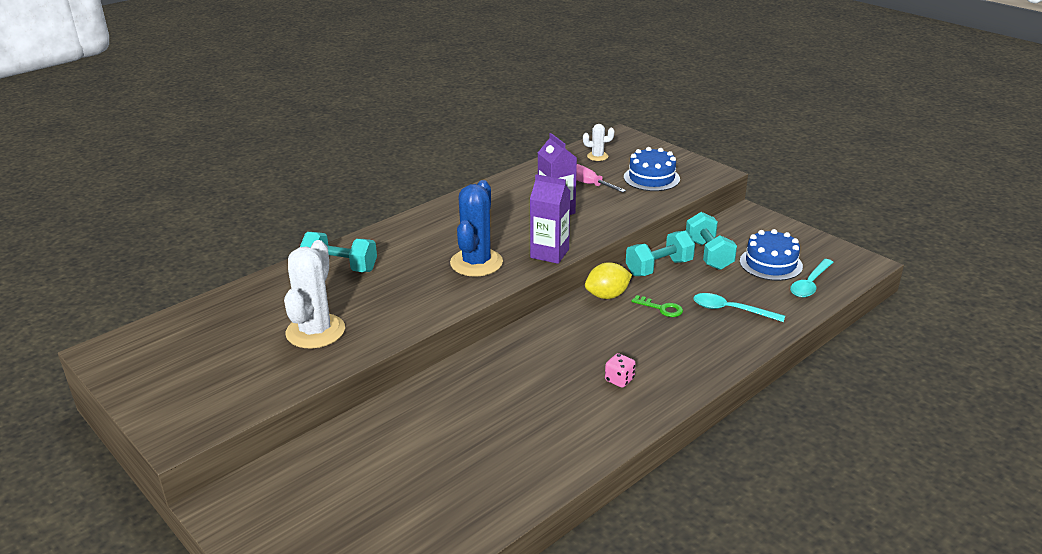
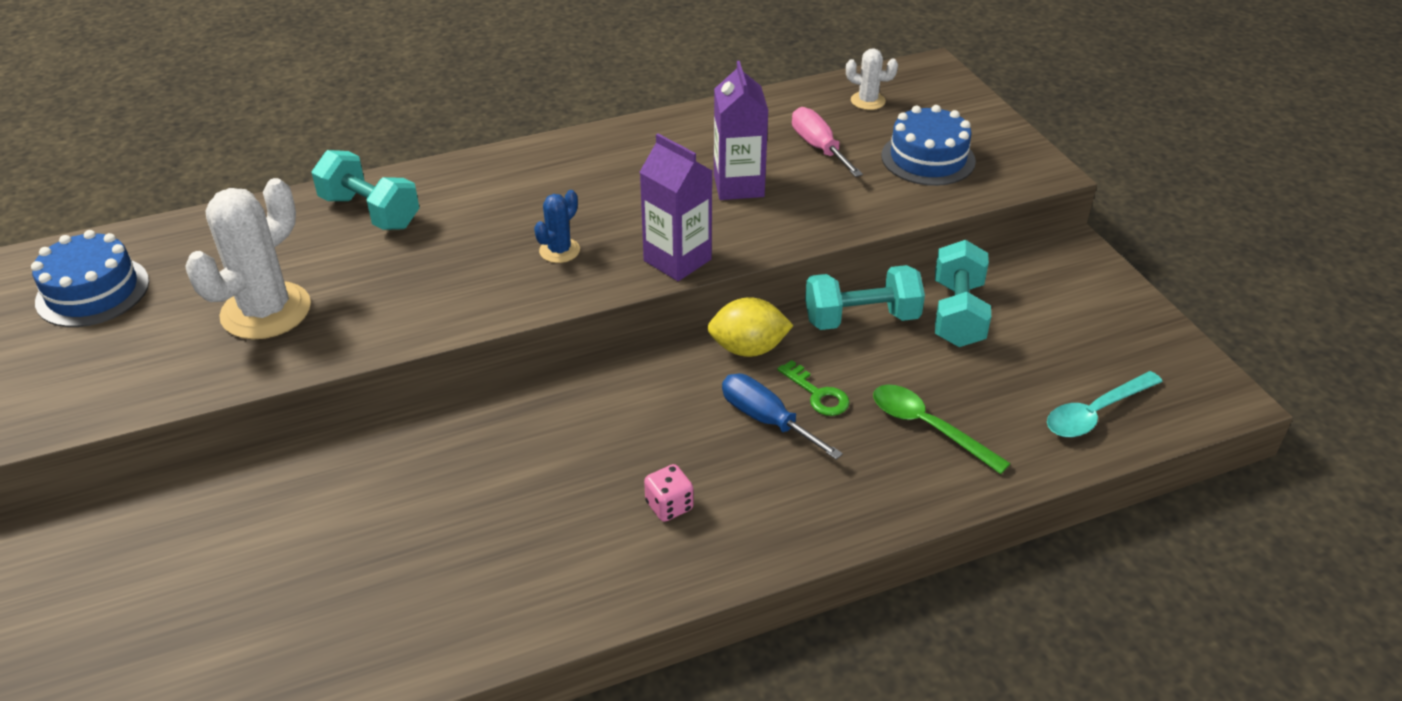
camera: 20 degrees right, 10 degrees up
(476, 263) = (559, 250): blue cactus -> blue cactus, size x0.49
(642, 327) = (766, 420): none -> blue screwdriver
(731, 310) = (928, 427): turquoise spoon -> green spoon
(770, 264) = (1052, 357): blue cake -> blue cake (93, 291)

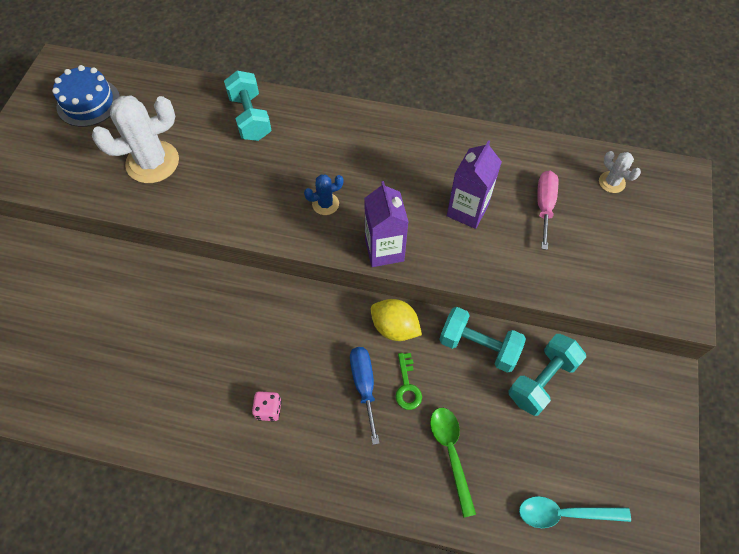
camera: 35 degrees right, 20 degrees up
(928, 158) = (610, 255): blue cake -> none

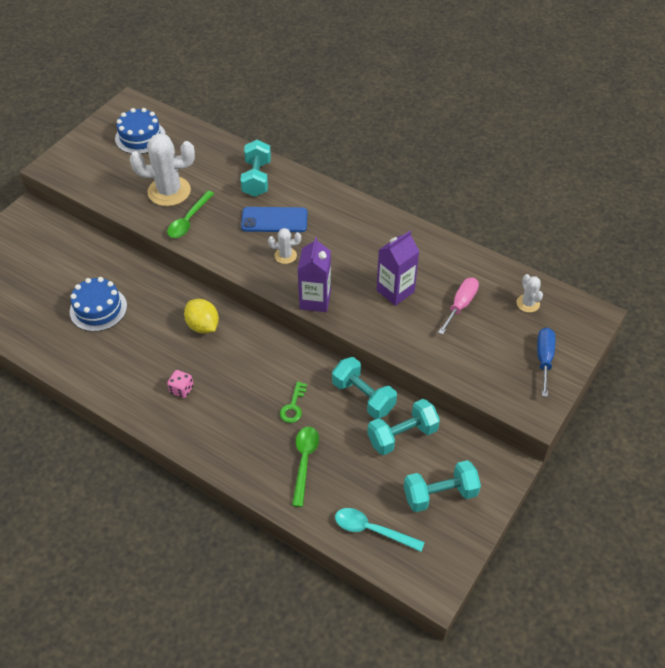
camera: 20 degrees right, 10 degrees down
(122, 336) = (98, 309): none -> blue cake
(192, 192) = (189, 220): none -> green spoon
(293, 163) = (274, 220): none -> blue phone
(325, 204) = (285, 255): blue cactus -> white cactus
(364, 385) = (260, 396): blue screwdriver -> blue screwdriver (544, 359)
(394, 327) = (303, 363): yellow lemon -> yellow lemon (203, 326)
(614, 439) = (440, 494): none -> turquoise dumbbell

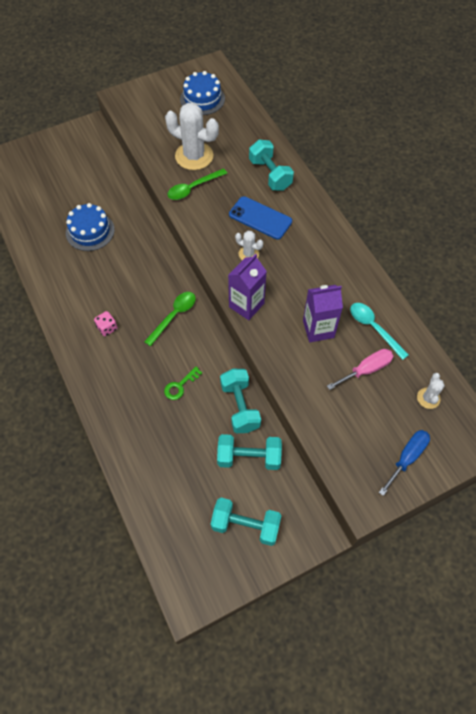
camera: 30 degrees right, 10 degrees up
(203, 326) = (156, 282): yellow lemon -> none
(256, 179) = (270, 174): turquoise dumbbell -> turquoise dumbbell turned 60 degrees counterclockwise
(304, 462) = (158, 437): green spoon -> green spoon (174, 316)
(372, 530) = (172, 524): turquoise spoon -> turquoise spoon (374, 328)

